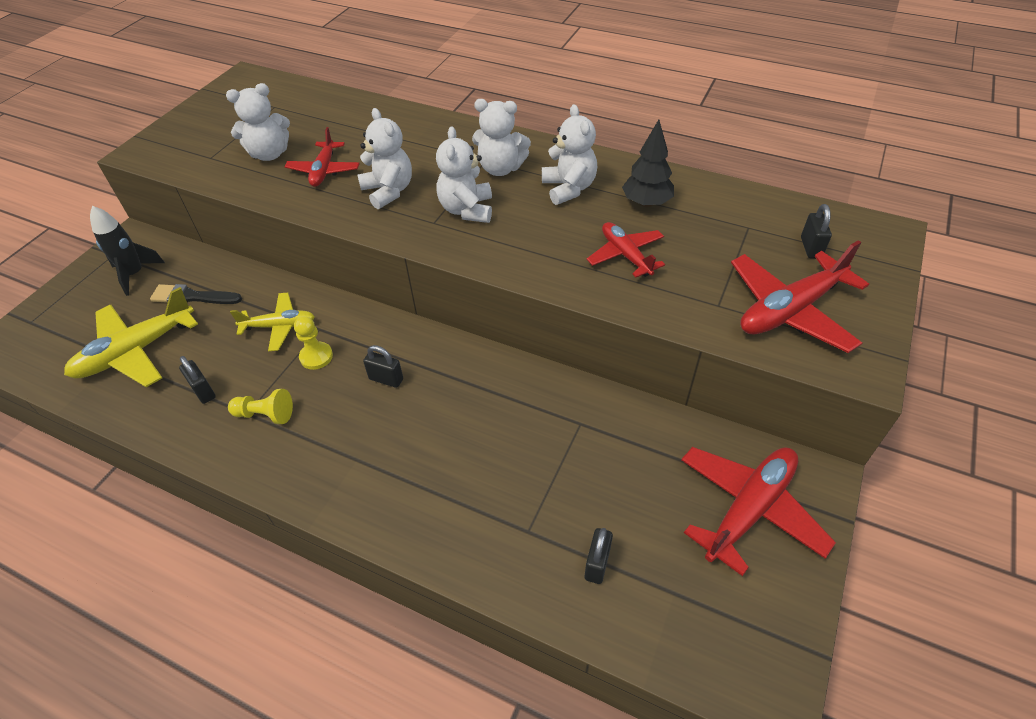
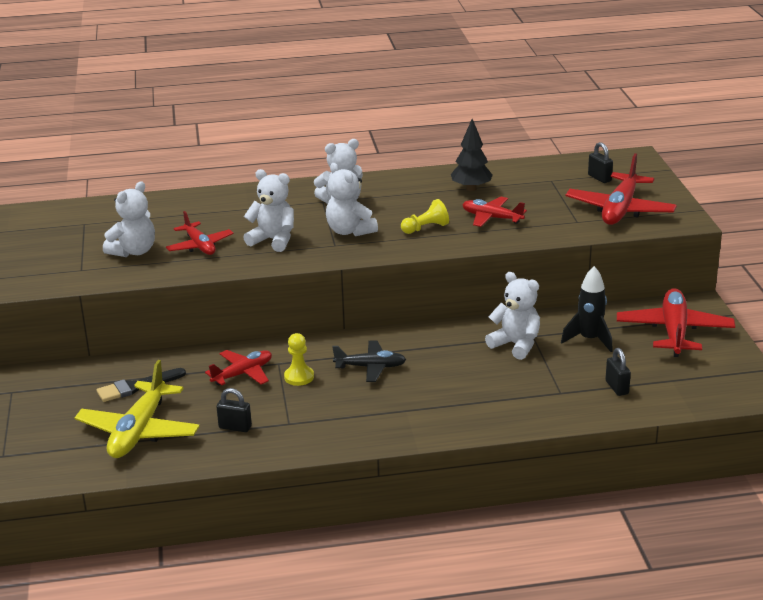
camera: 35 degrees left, 20 degrees down
(135, 274) = (57, 394): black rocket -> black rocket (589, 339)
(265, 414) = (305, 418): yellow pawn -> yellow pawn (425, 228)
(279, 326) = (242, 374): yellow plane -> red plane
(386, 379) = (370, 367): black padlock -> black plane
(569, 188) = (407, 197): white teddy bear -> white teddy bear (516, 345)

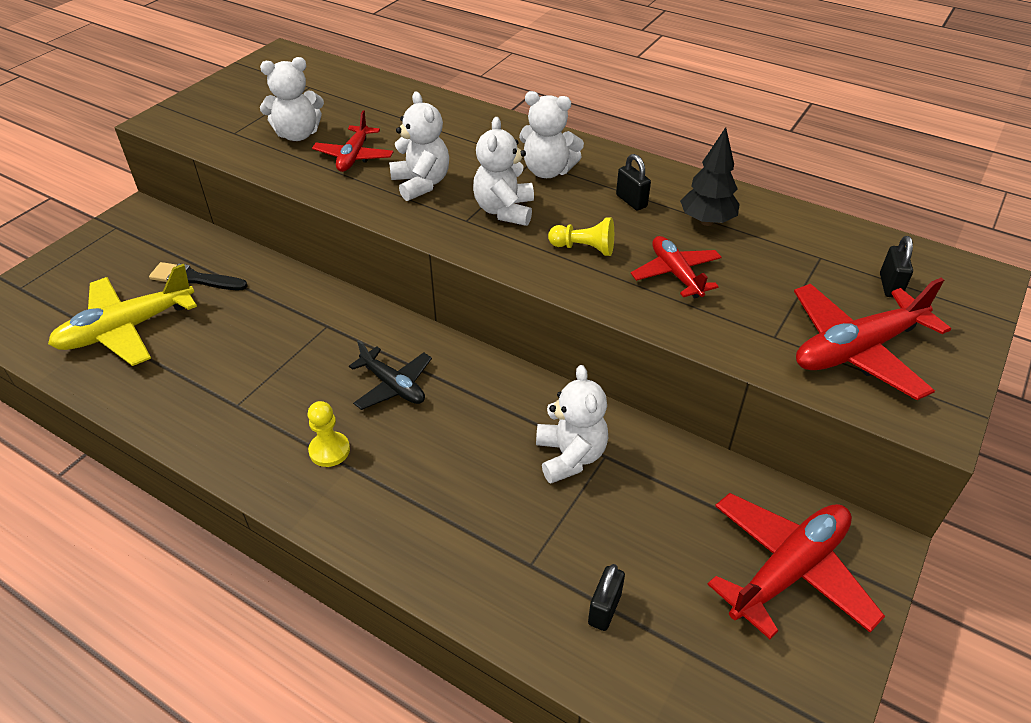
camera: 40 degrees right, 15 degrees up
(235, 427) = (192, 378): black padlock -> black padlock (631, 201)
(242, 374) = (283, 319): red plane -> none
(299, 377) = (319, 354): yellow pawn -> yellow pawn (329, 450)
(589, 339) = (663, 507): black rocket -> none

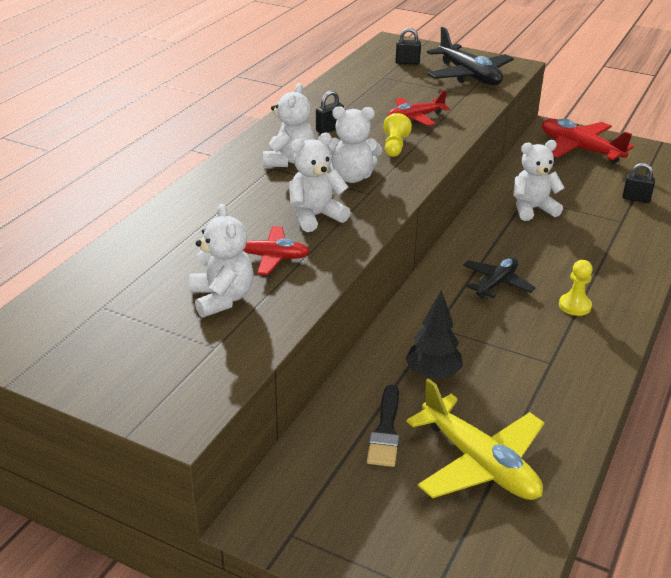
camera: 95 degrees left, 10 degrees down
(707, 221) = (351, 106): black tree -> black tree (433, 374)
(857, 350) = (469, 75): red plane -> black plane

